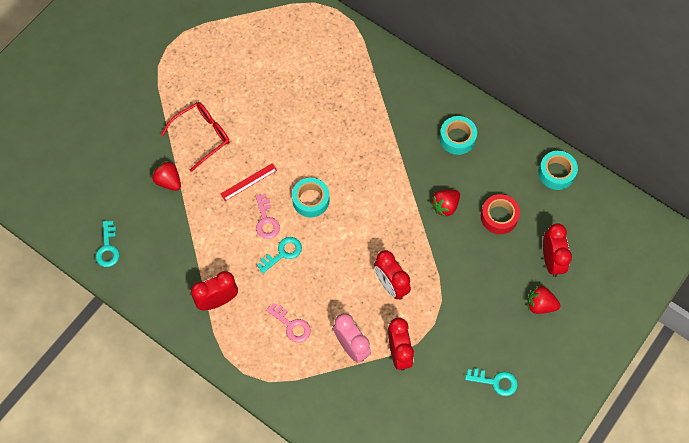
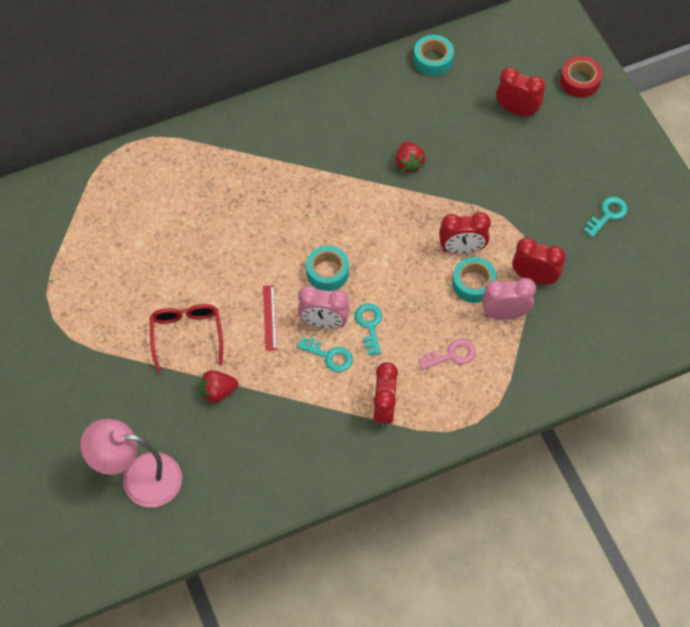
camera: 60 degrees left, 5 degrees down
(74, 168) = (139, 478): none -> pink lamp
(108, 248) = (258, 487): turquoise key -> turquoise key (329, 356)
(266, 220) = (324, 322): pink key -> pink clock
(457, 138) = (344, 117): turquoise tape -> turquoise tape (473, 284)
(499, 217) = (447, 127): red tape -> red tape (580, 81)
(540, 305) = (554, 141): red strawberry -> none

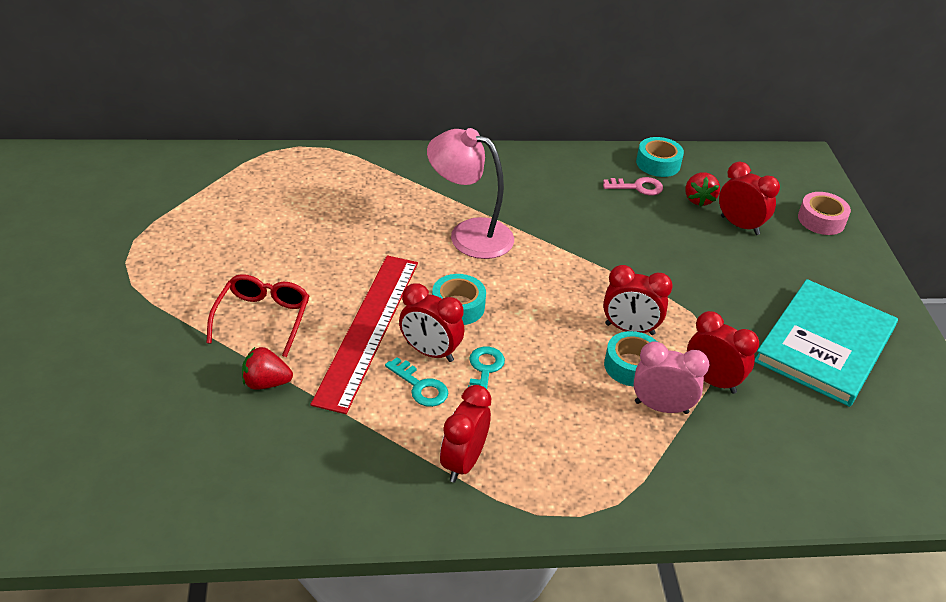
camera: 15 degrees right, 20 degrees down
(139, 478) = (115, 443): pink lamp -> pink lamp (469, 234)
(270, 317) = (368, 329): red ruler -> red ruler, size x2.47
(324, 322) = (430, 352): pink clock -> red clock
(409, 163) = (596, 238): red strawberry -> red strawberry (698, 199)
(451, 355) = (576, 430): pink key -> pink key (637, 187)
(580, 81) = (821, 220): red tape -> pink tape
(608, 214) = (825, 345): turquoise key -> turquoise book

